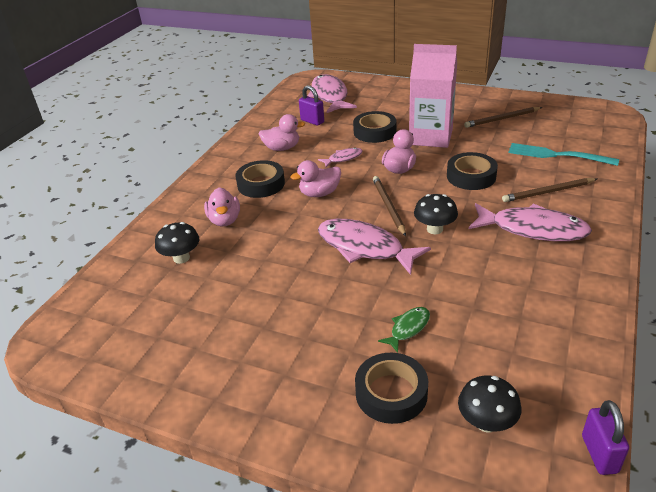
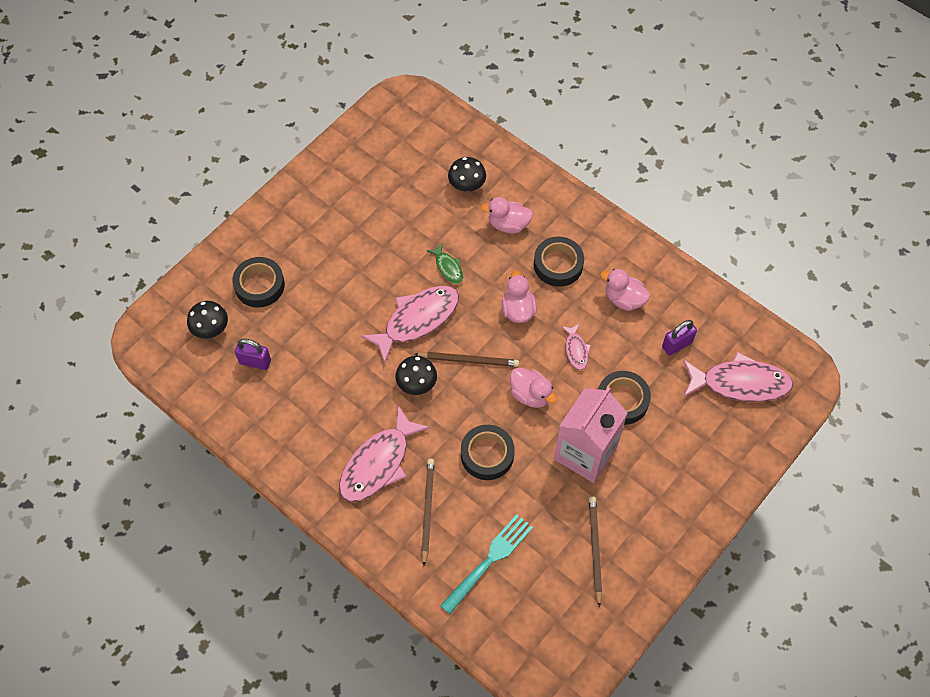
camera: 105 degrees right, 25 degrees up
(282, 148) = (624, 299): pink duck -> pink duck turned 105 degrees clockwise
(408, 328) = (310, 317): green fish -> green fish (448, 267)
(599, 454) = (159, 378): purple padlock -> purple padlock (255, 362)

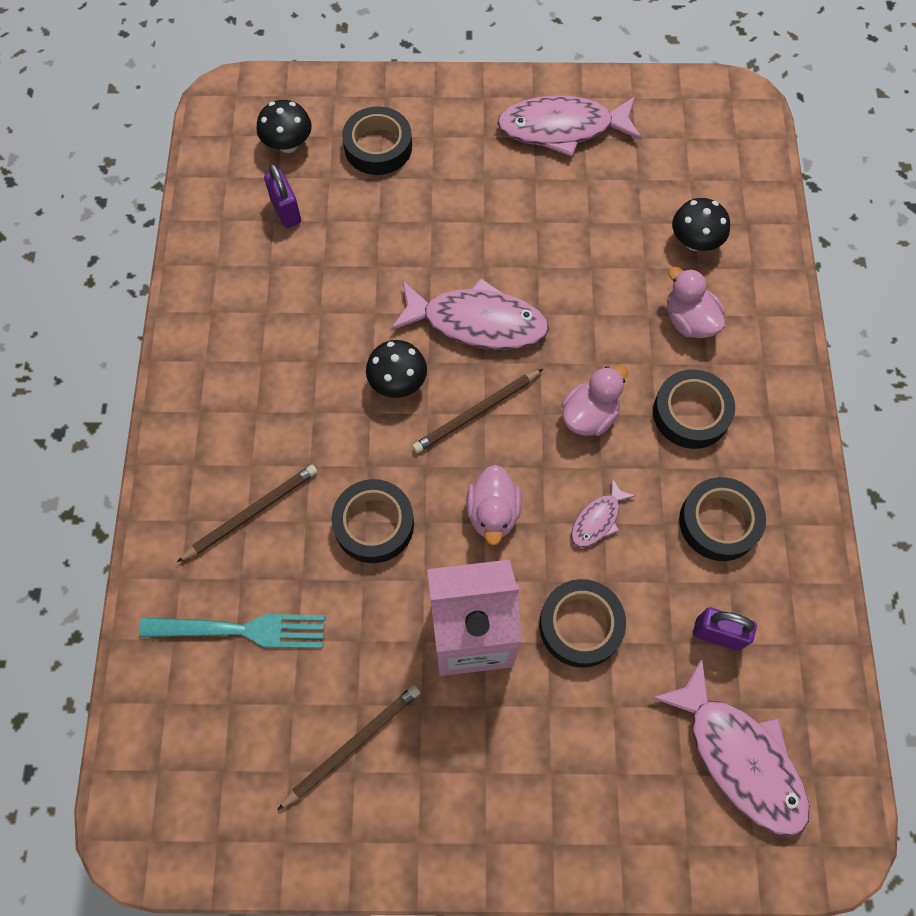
camera: 50 degrees right, 5 degrees up
(378, 463) = (267, 418): pink fish -> pink fish (562, 128)
(448, 267) = (572, 302): green fish -> none
(469, 360) = (476, 413): brown pencil -> brown pencil turned 90 degrees clockwise
(624, 299) = (719, 522): pink duck -> black tape

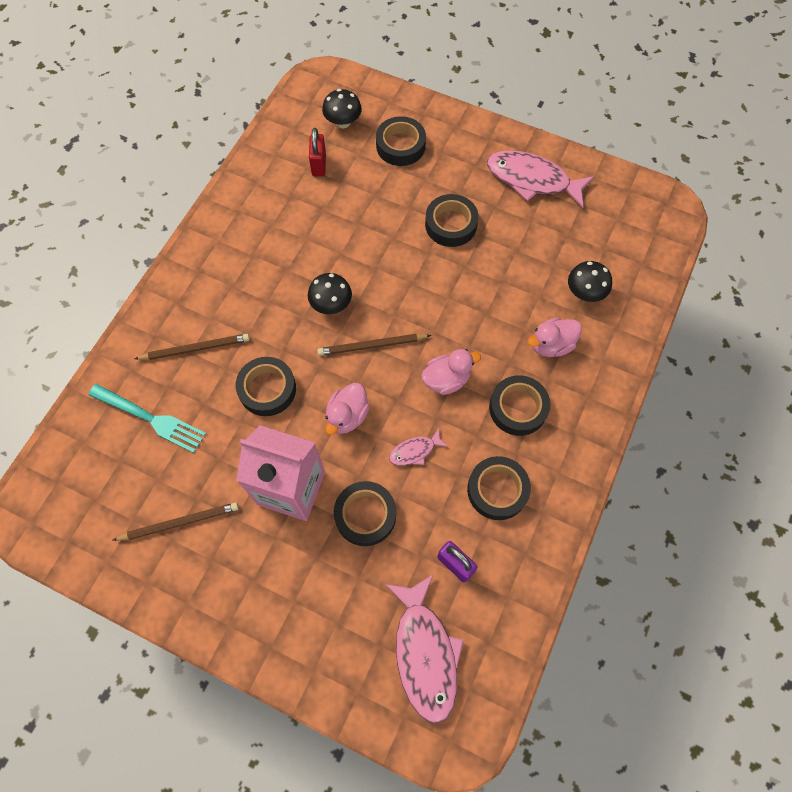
camera: 25 degrees right, 0 degrees up
(286, 211) = (319, 165): purple padlock -> red padlock
(477, 322) = (404, 287): pink fish -> none
(493, 222) = (451, 224): none -> black tape
(689, 321) = (551, 345): pink duck -> pink duck turned 105 degrees counterclockwise

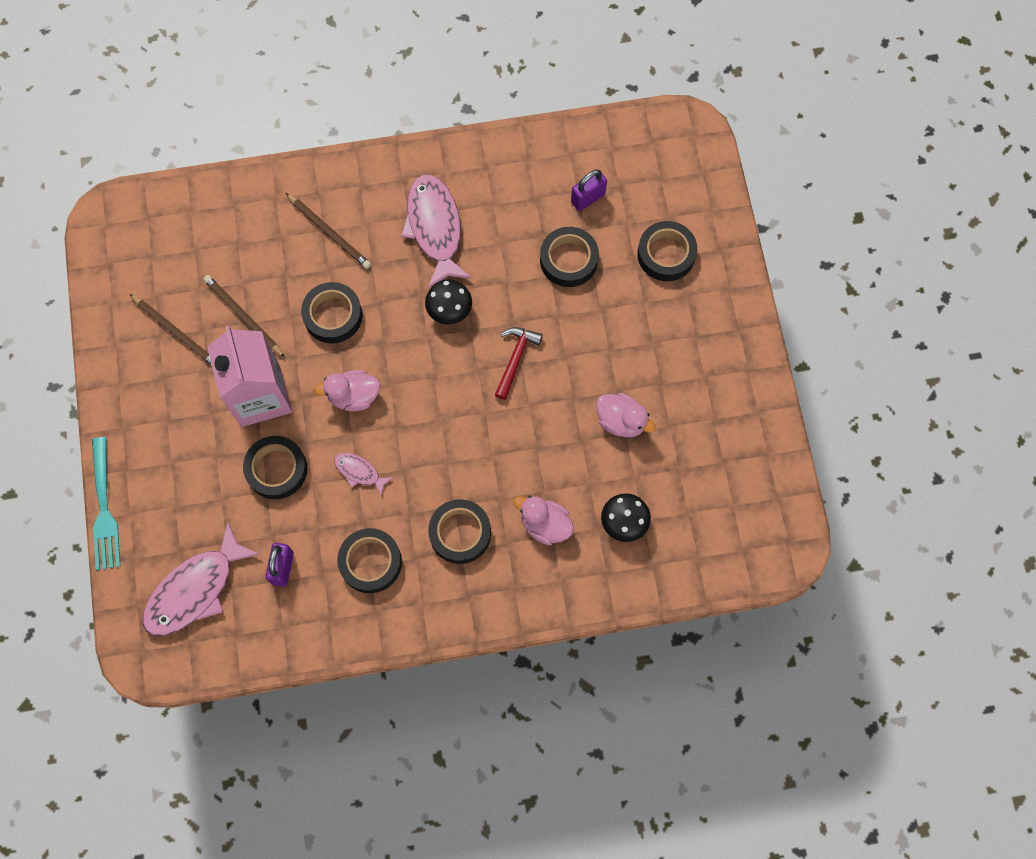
camera: 55 degrees right, 5 degrees up
(150, 418) = (245, 245): turquoise fork -> turquoise fork (104, 508)
(319, 165) = (588, 198): red padlock -> purple padlock
(343, 122) = (653, 185): black mushroom -> none
(372, 346) = (433, 371): brown pencil -> brown pencil (243, 316)
(405, 285) = (515, 359): none -> red hammer
(446, 379) = (445, 455): pink duck -> pink duck (621, 421)
(451, 224) = (610, 357): black tape -> black tape (568, 260)
(532, 180) = (719, 399): pink fish -> pink fish (435, 228)

